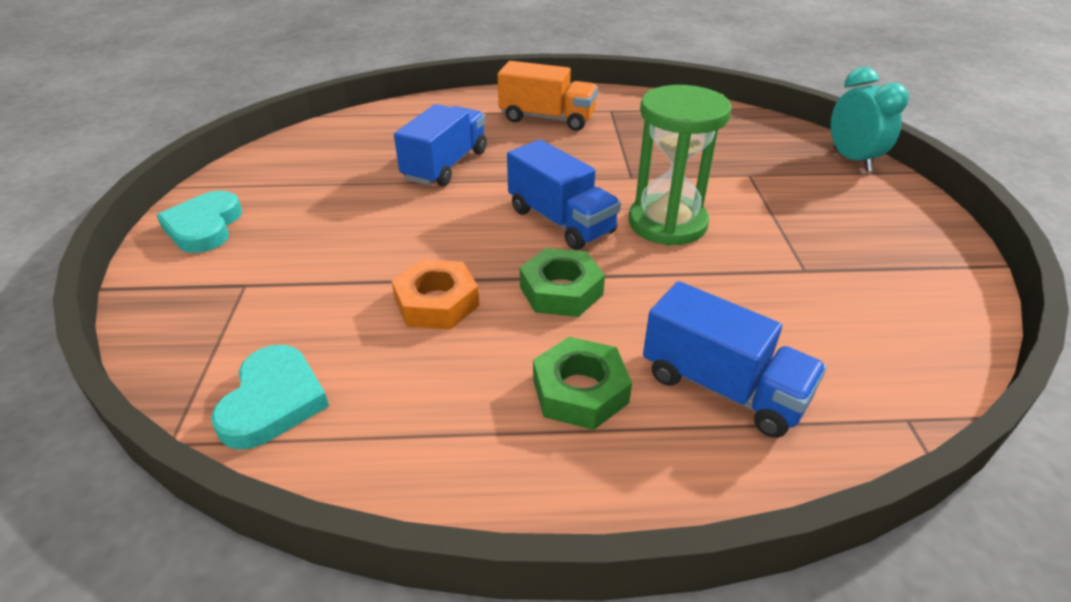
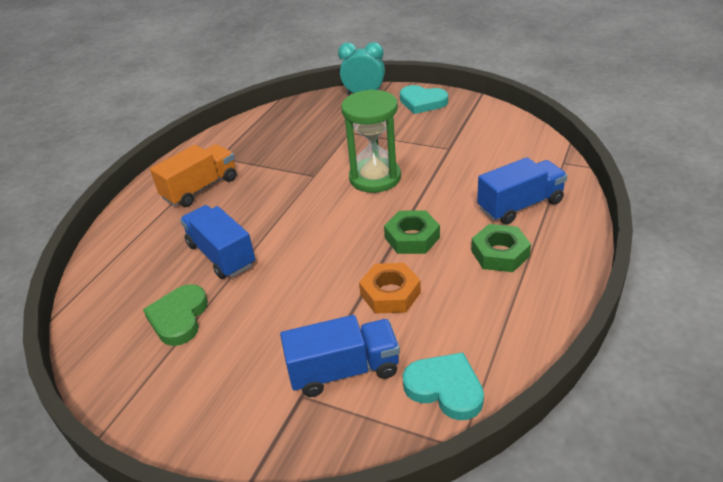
camera: 60 degrees left, 0 degrees up
(204, 227) = (192, 419): turquoise heart -> turquoise heart (422, 102)
(340, 174) = (179, 318): none -> green heart
(561, 221) = (340, 218): blue truck -> blue truck (344, 371)

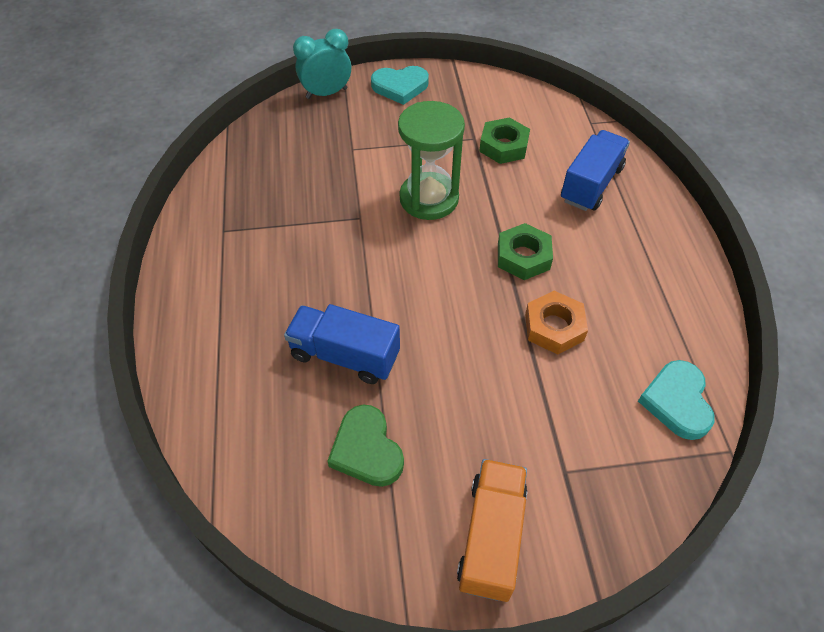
camera: 35 degrees left, 15 degrees up
(200, 188) = (240, 280): orange truck -> orange truck (491, 537)
(344, 371) = (580, 427): blue truck -> none
(445, 388) = (677, 402): turquoise heart -> turquoise heart turned 90 degrees counterclockwise
(500, 253) = (614, 244): green nut -> green nut (503, 146)

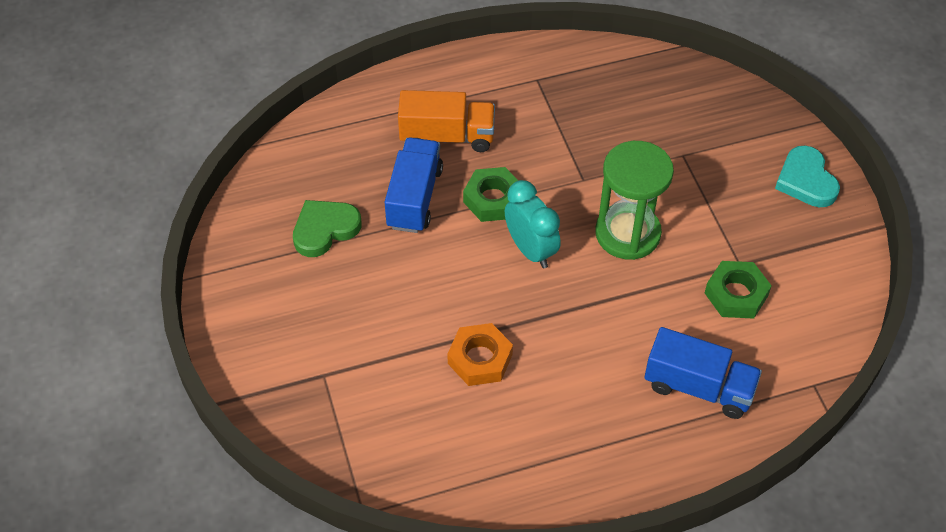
camera: 80 degrees right, 0 degrees up
(326, 93) = (767, 115): turquoise clock -> turquoise clock (530, 250)
(491, 537) = (259, 325): orange truck -> orange truck (447, 136)
(523, 256) = (567, 326): green nut -> green nut (493, 199)
(677, 402) = (410, 468): turquoise heart -> none

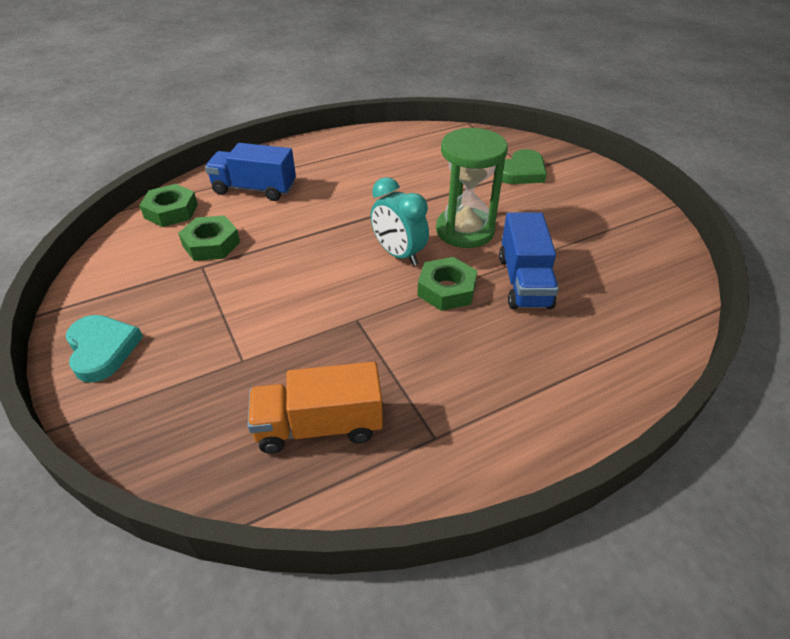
camera: 170 degrees right, 10 degrees down
(325, 229) = (590, 248): green heart -> green heart (521, 172)
(447, 136) = (520, 345): orange truck -> orange truck (319, 426)
(480, 359) = (421, 187): orange nut -> none
(627, 233) = (308, 277): green hourglass -> green hourglass (465, 230)
(797, 358) = (171, 211): none -> green nut

